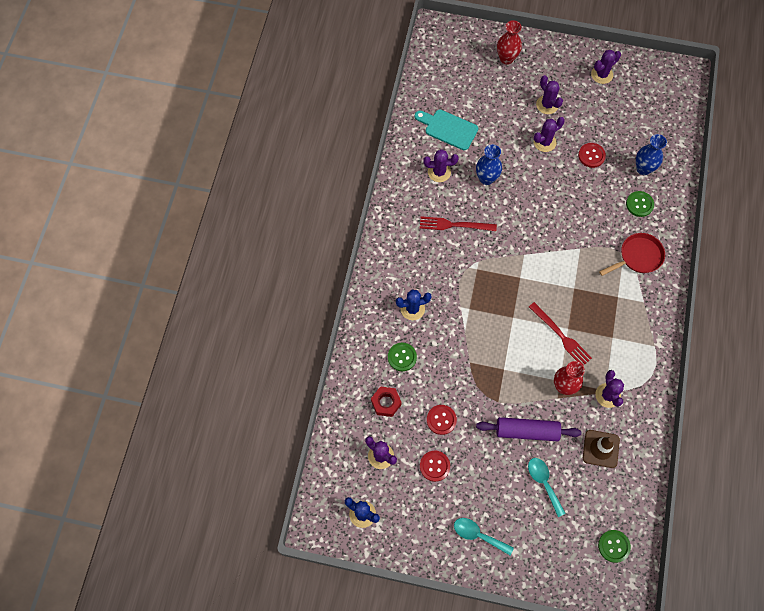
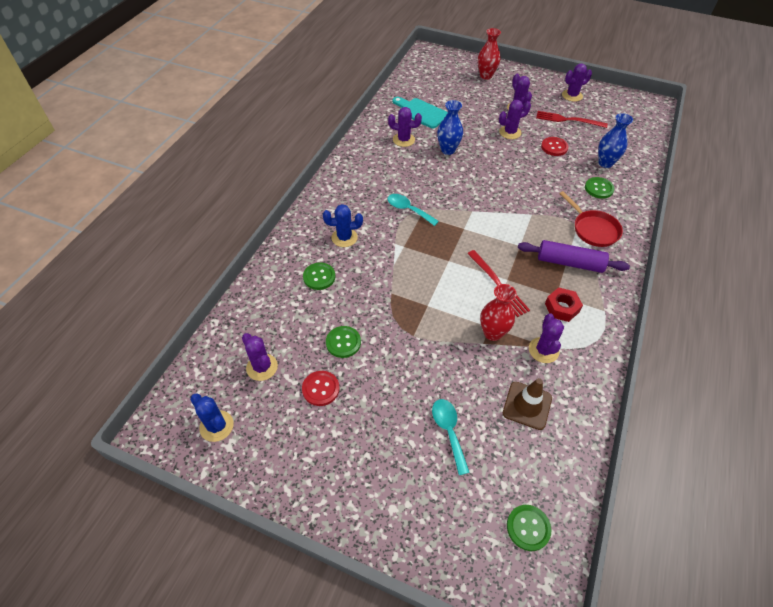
camera: 10 degrees right, 15 degrees down
(386, 403) = (287, 316): red nut -> red nut (561, 308)
(441, 420) = (343, 342): red button -> green button
(454, 225) = (407, 179): red fork -> red fork (568, 120)
(478, 535) = (350, 478): turquoise spoon -> turquoise spoon (408, 210)
(527, 431) = (440, 371): purple rolling pin -> purple rolling pin (569, 263)
(638, 257) = (593, 229): red pan -> red pan turned 75 degrees clockwise

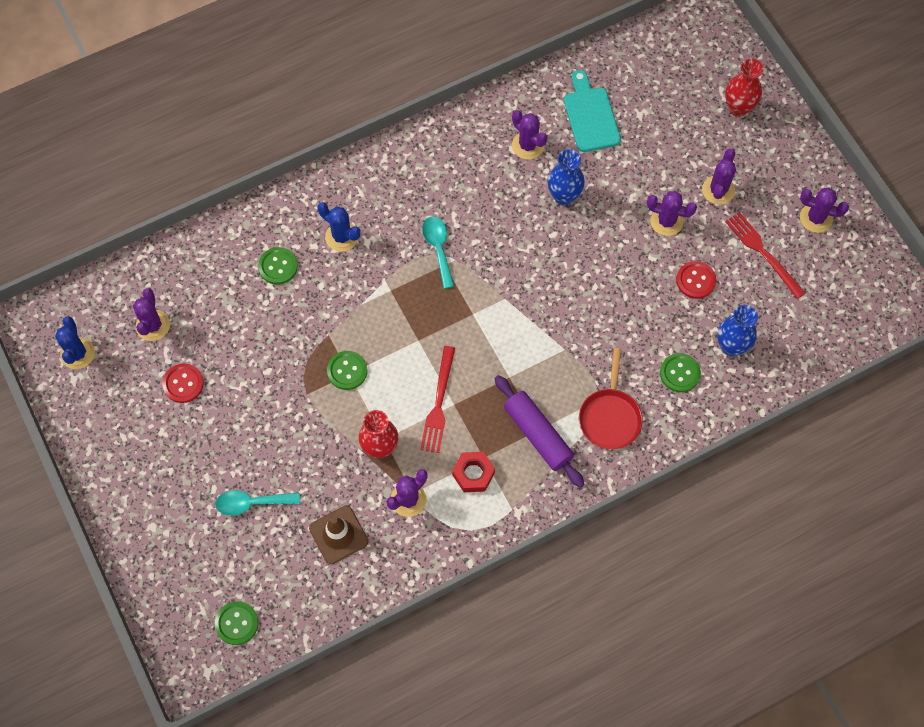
camera: 40 degrees right, 15 degrees up
(343, 342) = (239, 354): green button -> green button (347, 371)
(448, 431) = (251, 503): turquoise spoon -> turquoise spoon turned 120 degrees counterclockwise

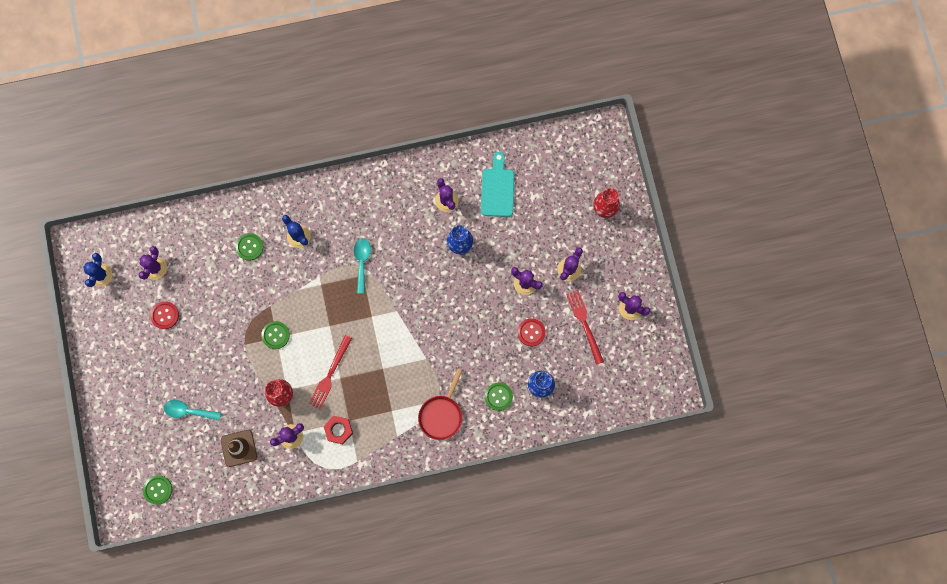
camera: 15 degrees right, 10 degrees up
(538, 434) = (389, 414): purple rolling pin -> none

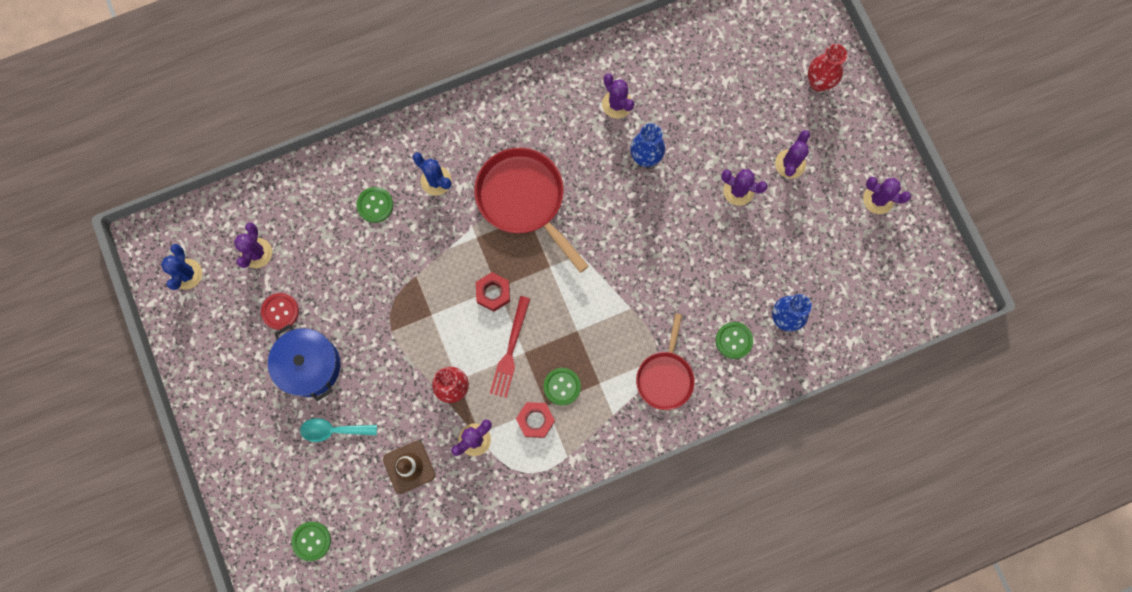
camera: 10 degrees left, 0 degrees up
(179, 360) = (309, 366): none -> blue pot
(275, 335) = (430, 312): green button -> green button (562, 386)
(325, 329) = (493, 293): none -> red nut
(362, 262) = (524, 199): turquoise spoon -> red pan
(497, 189) = (678, 79): turquoise cutting board -> none
(531, 332) = (759, 251): red button -> none
(584, 324) = (824, 229): red fork -> none

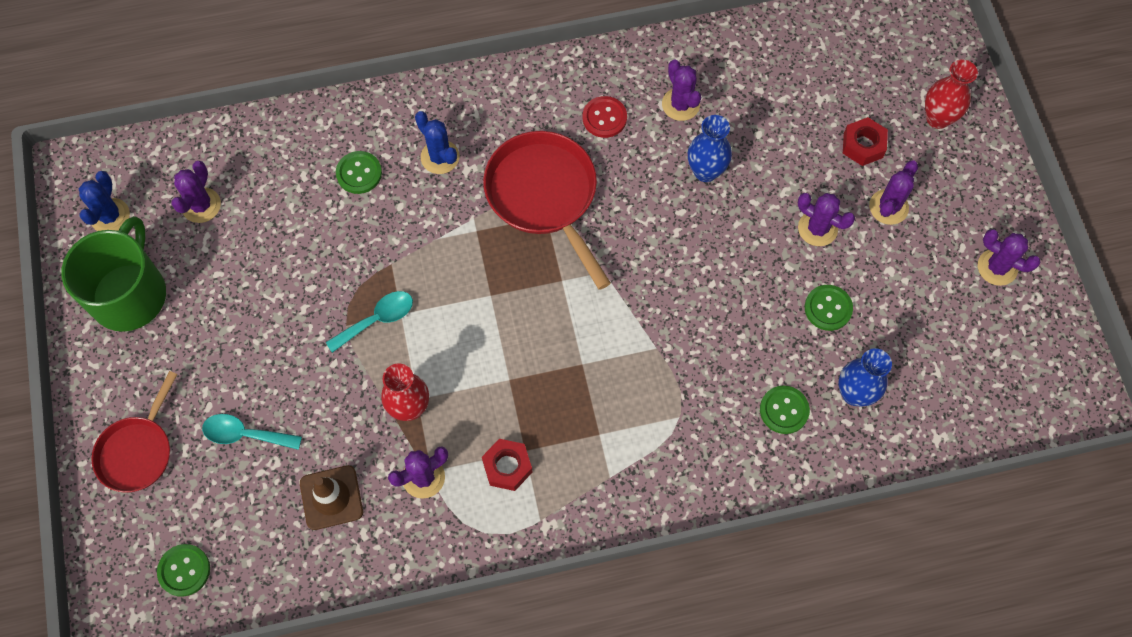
camera: 10 degrees right, 10 degrees down
(218, 335) = (130, 294): none -> green mug
(280, 311) = (213, 279): red button -> red button (604, 118)
(309, 366) = (234, 350): blue pot -> none
(414, 322) = (377, 319): none -> turquoise spoon
(493, 293) = (484, 300): red nut -> red nut (863, 145)
(510, 350) = (492, 374): red fork -> none
(562, 386) = (550, 430): green button -> green button (828, 308)
(665, 377) = (686, 441): red pan -> red pan (137, 451)

